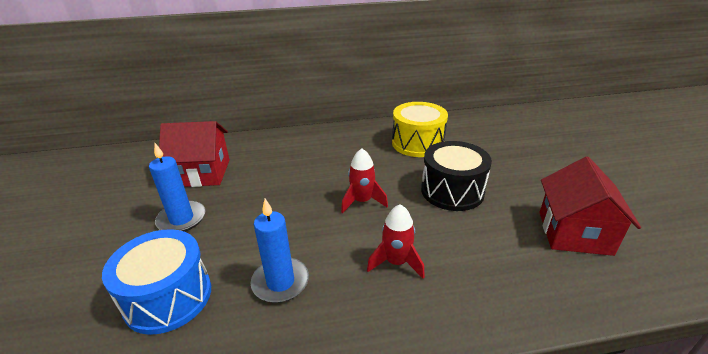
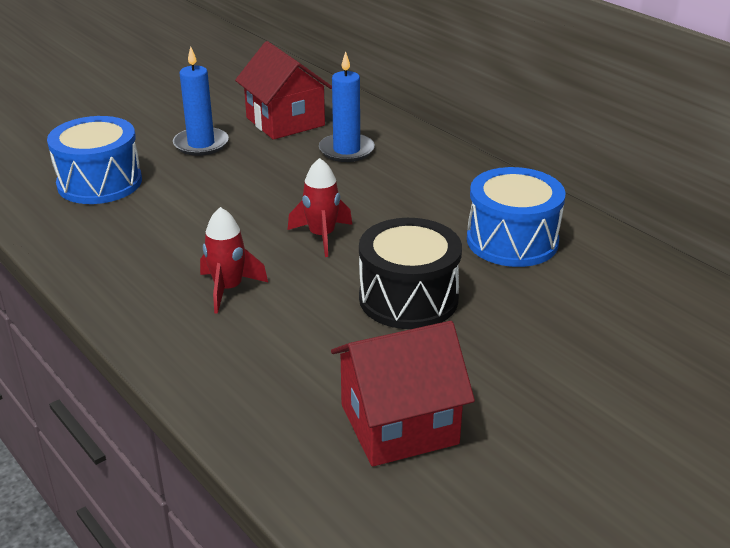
camera: 60 degrees right, 0 degrees up
(280, 282) = (152, 229): blue candle -> blue candle (346, 150)
(417, 143) = (512, 241): yellow drum -> blue drum

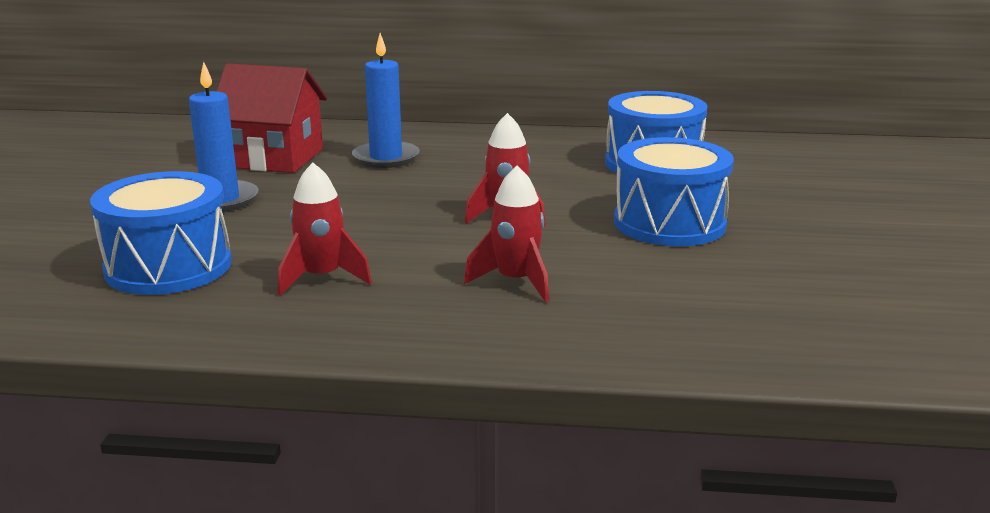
camera: 45 degrees left, 10 degrees down
(147, 229) = (322, 278): none -> red rocket
(399, 424) = (849, 293): red house -> none
(408, 298) = (669, 223): black drum -> blue drum

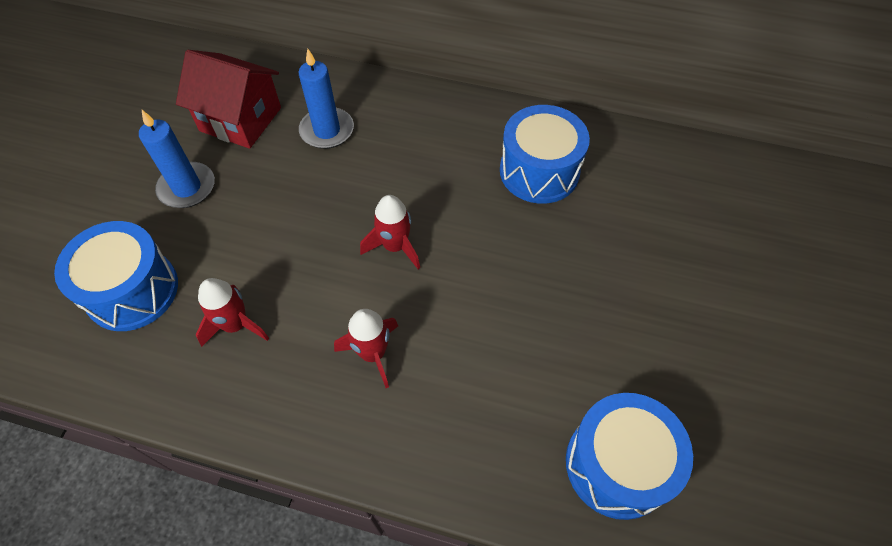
camera: 10 degrees right, 35 degrees up
(669, 223) = (518, 278): blue drum -> blue drum (617, 464)

